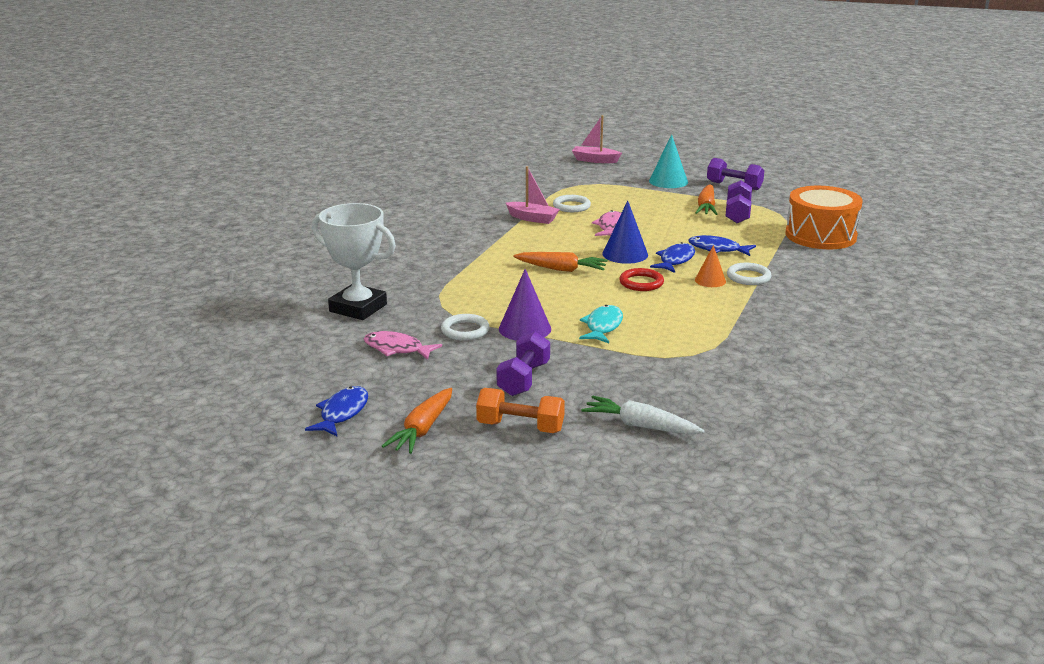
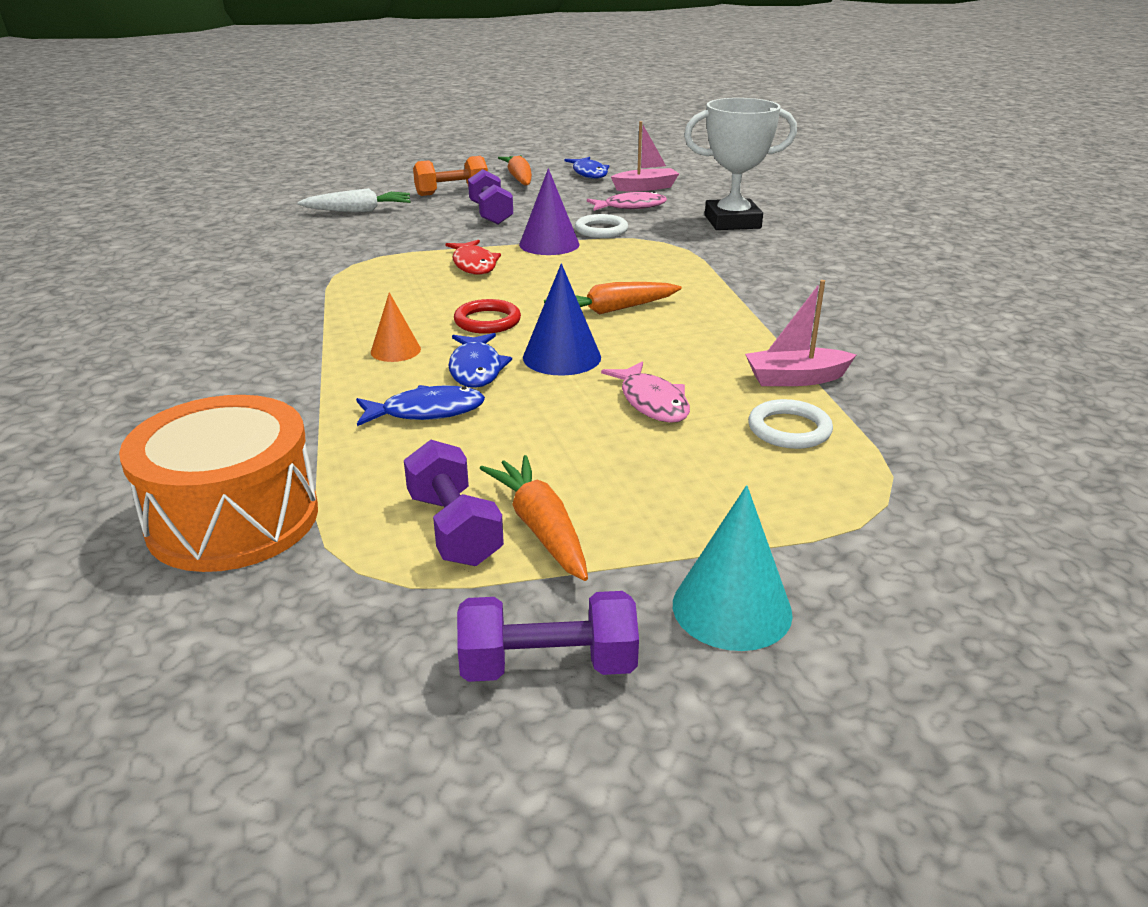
camera: 145 degrees right, 5 degrees up
(595, 160) = (1040, 639): pink boat -> pink boat (645, 187)
(603, 326) = (474, 264): turquoise fish -> red fish
(748, 277) = (340, 372): white ring -> none

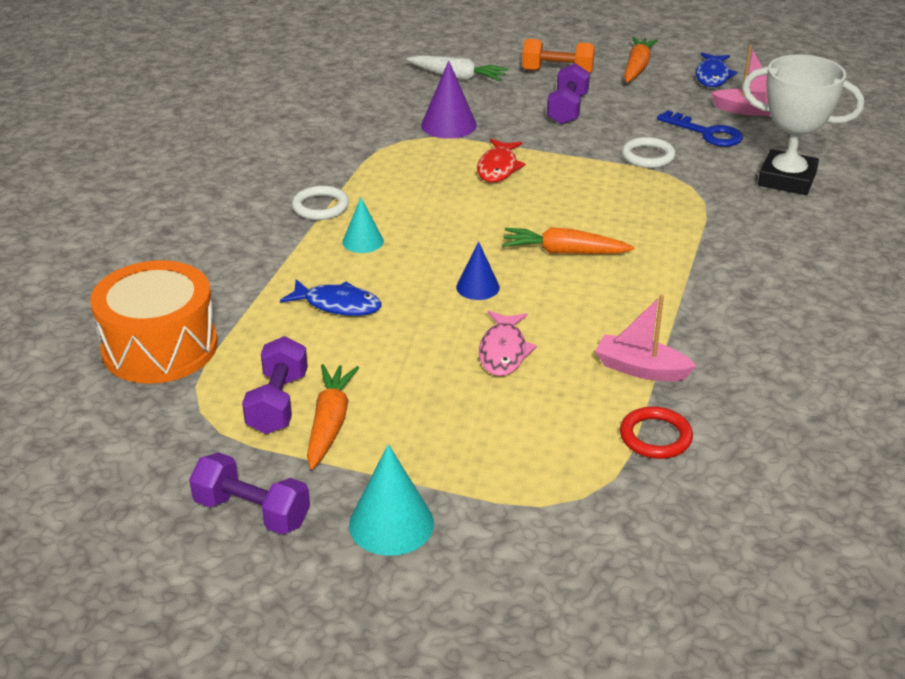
camera: 30 degrees right, 5 degrees up
(395, 350) = (363, 241): orange cone -> turquoise cone
(476, 369) = (404, 278): blue fish -> none
(487, 321) = (454, 233): red ring -> red ring (655, 437)
(549, 244) = (584, 161): purple cone -> purple cone (448, 125)
(562, 357) = (477, 287): blue cone -> blue cone, size x0.64
(630, 207) = (707, 133): pink fish -> blue key
(789, 429) = (581, 412): white ring -> white ring (320, 207)

